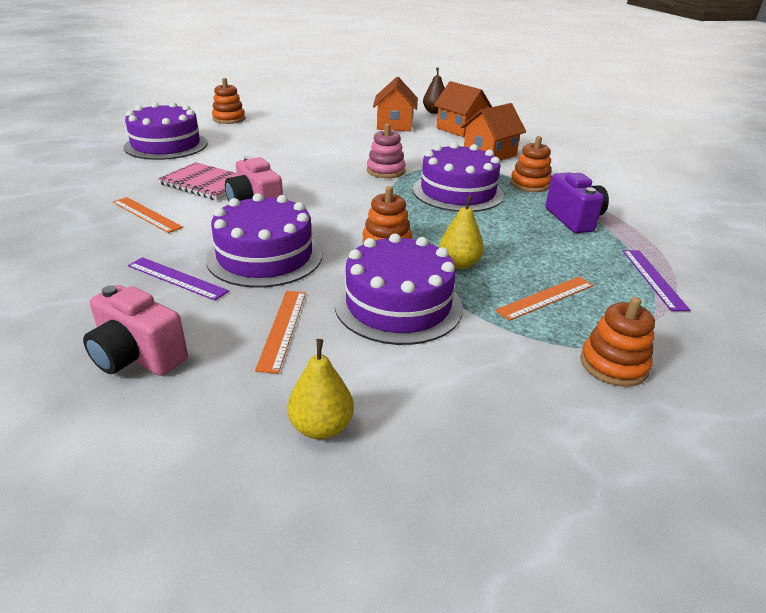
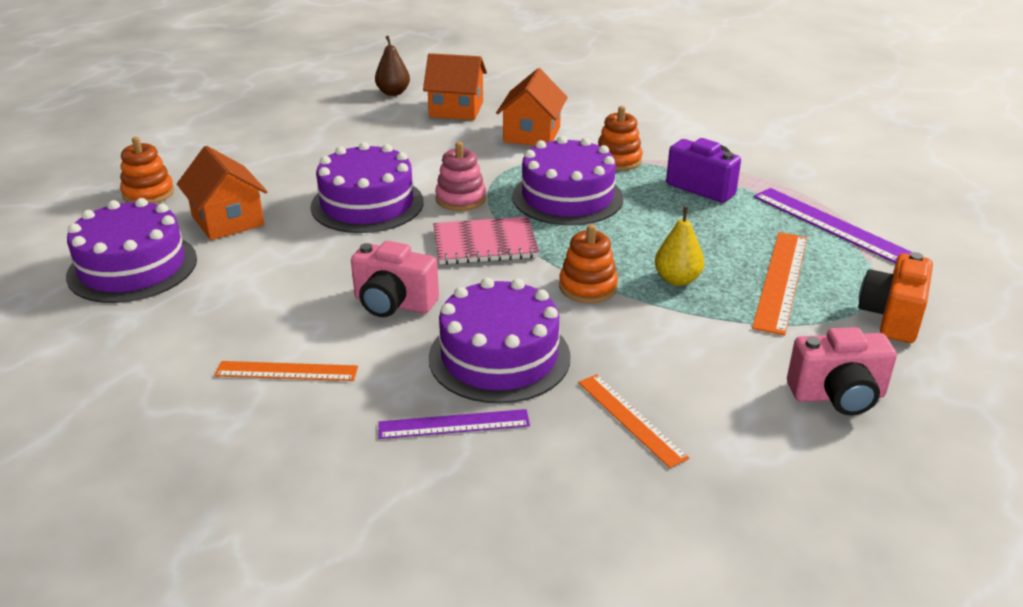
camera: 35 degrees left, 0 degrees up
(137, 357) = (554, 515): pink camera -> pink camera (838, 396)
(206, 183) = (286, 300): pink notebook -> pink notebook (485, 243)
(321, 427) = (782, 480): yellow pear -> none
(394, 125) = (376, 129): orange house -> orange house (228, 220)
(398, 304) = (686, 345): purple cake -> purple cake (367, 204)
(546, 298) = (781, 281): orange ruler -> orange ruler, size x1.50
(613, 365) = (891, 317): orange stacking toy -> orange camera
(653, 278) = (829, 224): purple ruler -> purple ruler, size x1.50

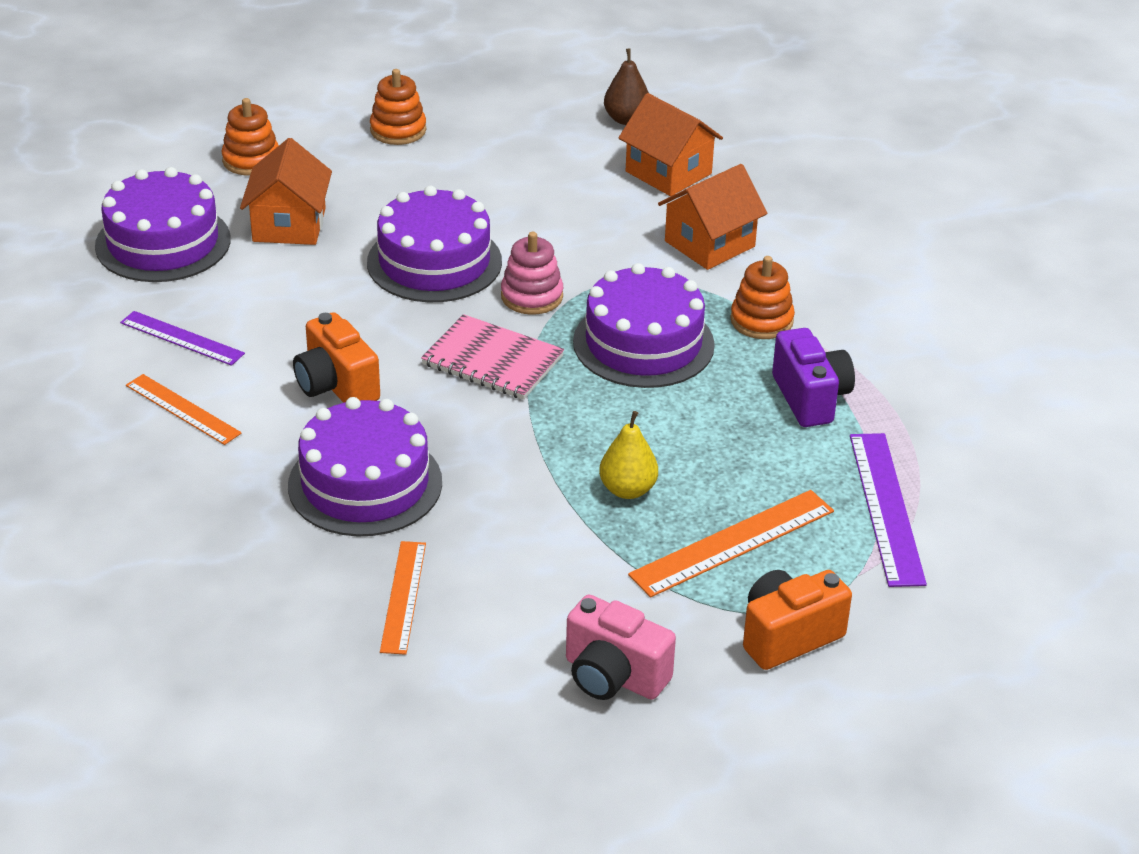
camera: 35 degrees right, 5 degrees up
(393, 304) = (336, 386): pink camera -> orange camera
(454, 424) = (258, 524): purple ruler -> purple ruler (182, 338)
(588, 287) = (530, 455): orange stacking toy -> orange stacking toy (398, 130)

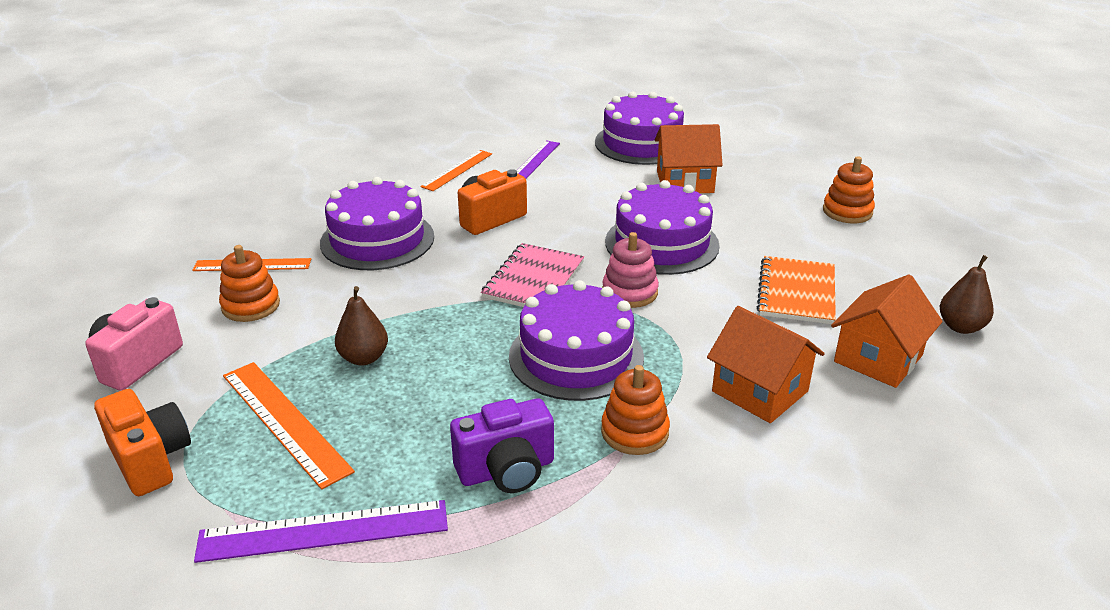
camera: 85 degrees right, 5 degrees down
(251, 160) = (762, 160): orange stacking toy -> orange stacking toy (251, 305)
(553, 193) = (797, 292): none -> orange notebook
(628, 490) = (364, 358): yellow pear -> brown pear

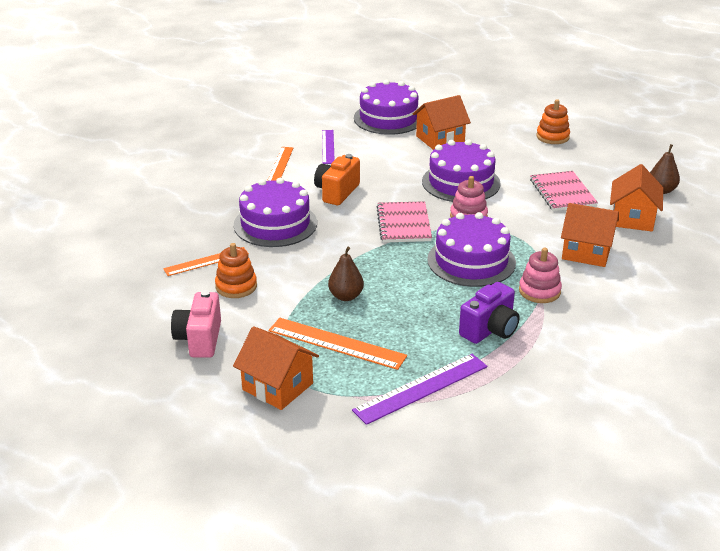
camera: 25 degrees left, 0 degrees up
(150, 460) = (278, 386): orange camera -> orange house
(634, 432) = (539, 291): orange stacking toy -> pink stacking toy
(797, 292) = (562, 193): orange notebook -> pink notebook

